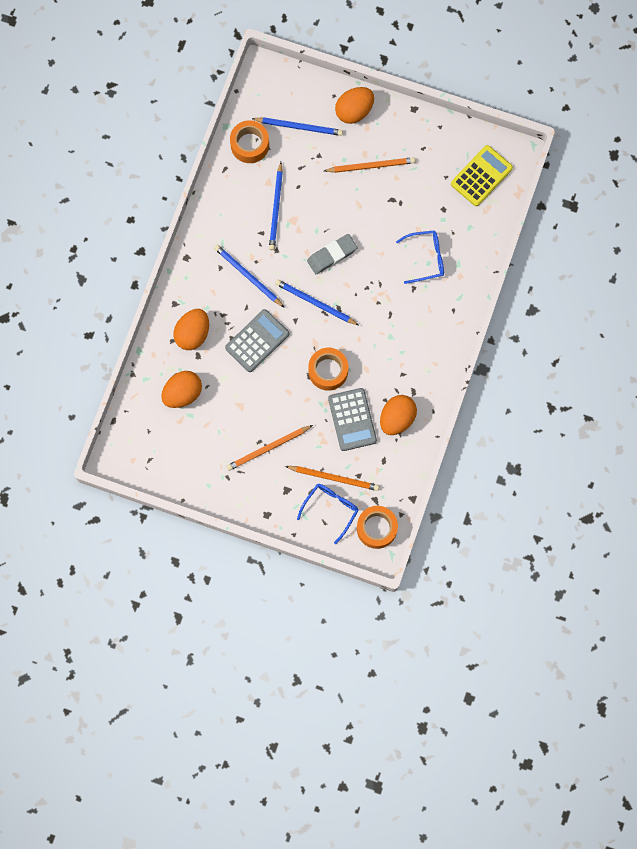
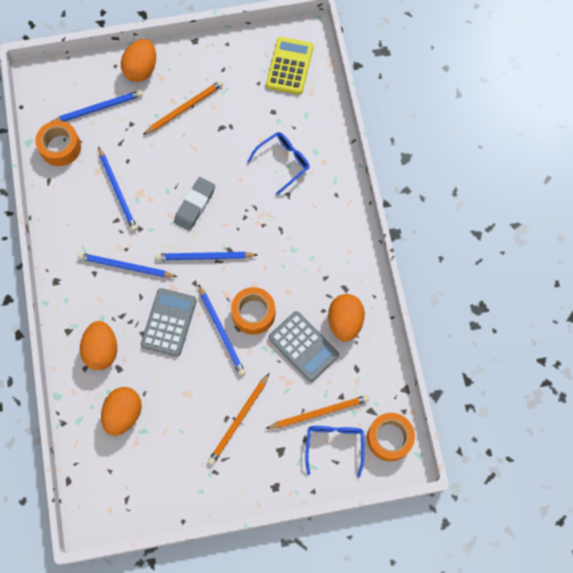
camera: 30 degrees left, 5 degrees down
(294, 371) = (221, 331): none -> blue pencil

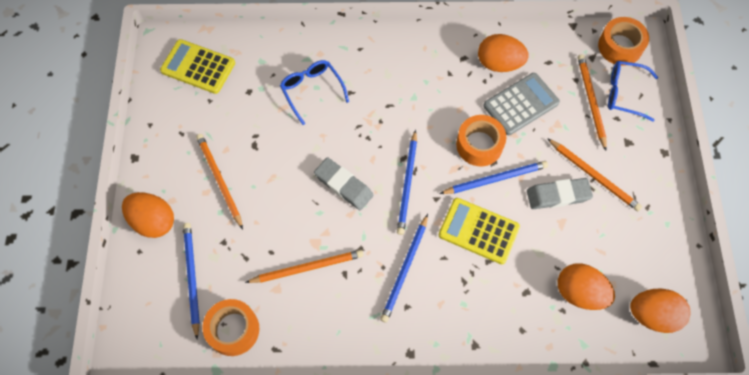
camera: 80 degrees left, 5 degrees down
(102, 350) = (503, 308): orange egg -> orange egg (652, 315)
(117, 191) = (307, 267): blue pencil -> orange pencil
(169, 322) = (478, 231): grey calculator -> yellow calculator
(213, 388) = (558, 195): none -> grey eraser

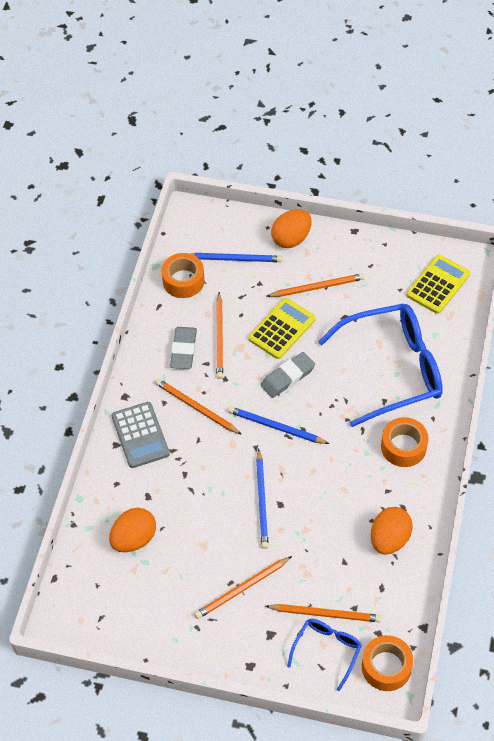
camera: 105 degrees right, 10 degrees down
(312, 90) = (393, 369): blue glasses -> blue glasses, size x2.08
(405, 270) = (196, 408): blue pencil -> orange pencil
(478, 231) = (214, 473): yellow calculator -> yellow calculator (282, 329)
(479, 145) = (301, 496): orange tape -> orange tape (403, 447)
(521, 104) = (337, 546): grey calculator -> grey calculator (140, 435)
(558, 195) = (230, 550): grey eraser -> grey eraser (183, 350)
(652, 315) = (95, 593): orange egg -> none

